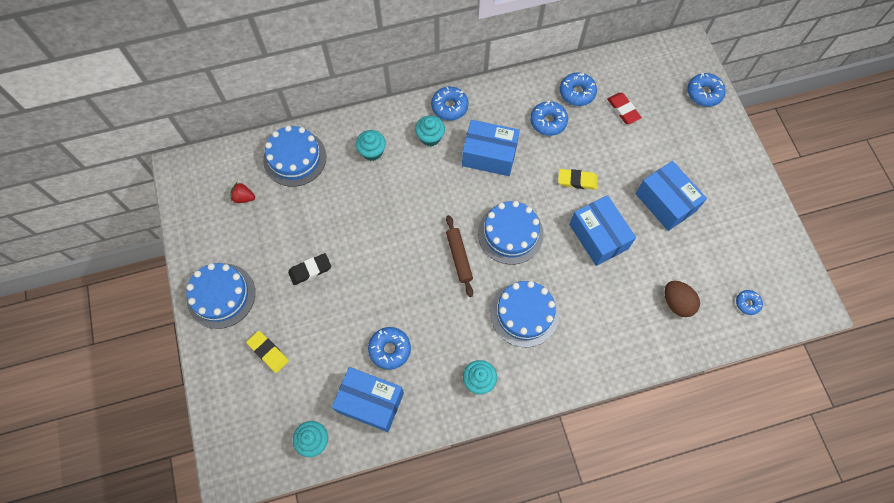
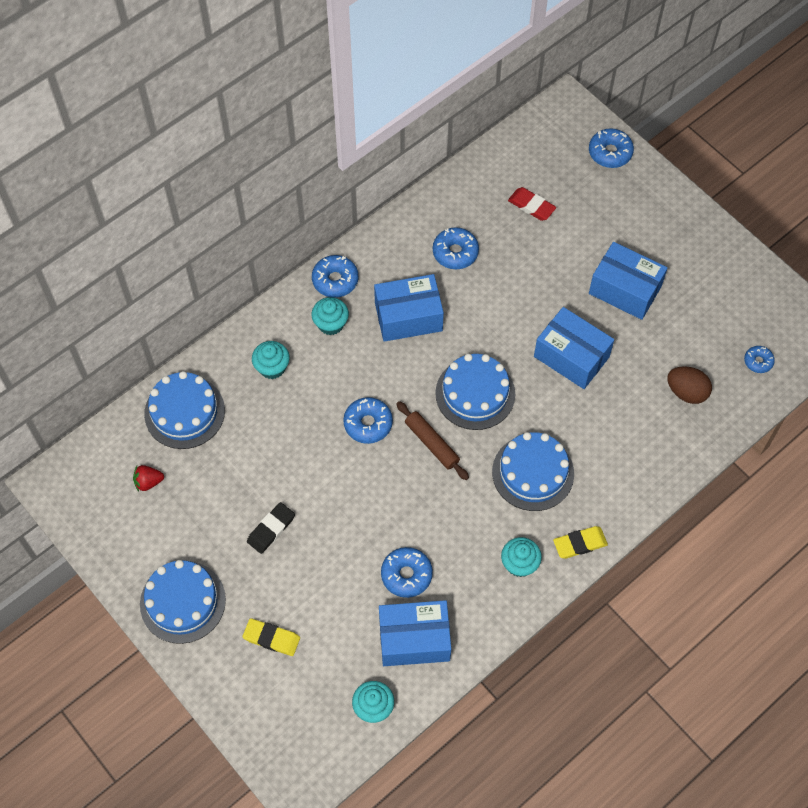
camera: 25 degrees left, 5 degrees down
(577, 93) = (471, 207): blue donut -> blue donut (368, 423)
(577, 180) = (519, 305): yellow eraser -> yellow eraser (580, 543)

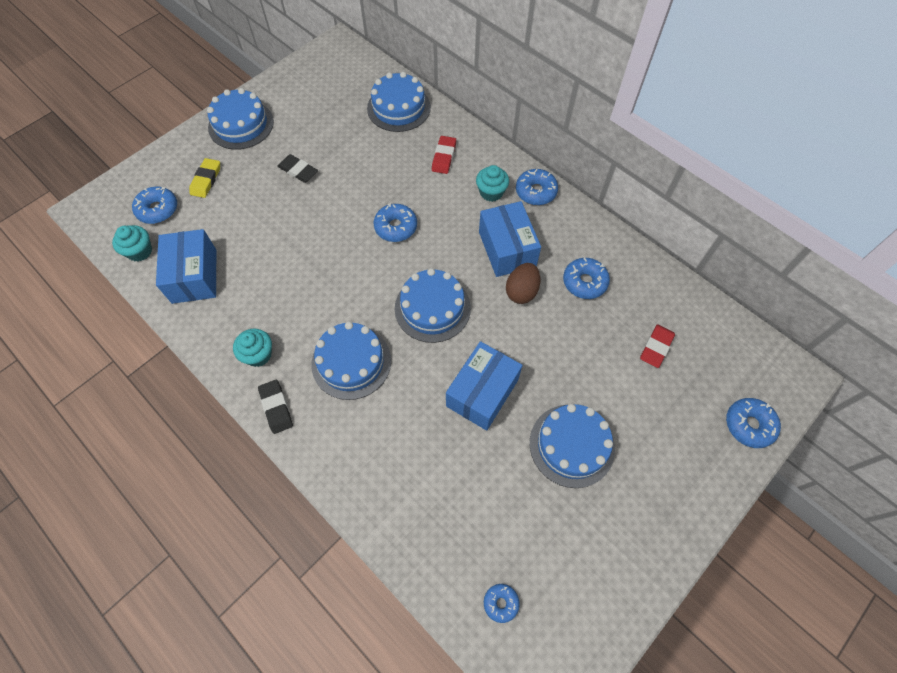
camera: 85 degrees right, 0 degrees up
(148, 482) = (338, 94): red strawberry -> none
(272, 367) = (444, 157): turquoise cupcake -> red eraser
(406, 575) = (253, 266): blue donut -> blue donut (158, 209)
(432, 443) = (379, 276): brown rolling pin -> none
(580, 543) = (276, 407): yellow eraser -> black eraser
(625, 290) = (571, 445): blue box -> blue cake
(686, 392) = (452, 515): brown egg -> brown egg (521, 291)

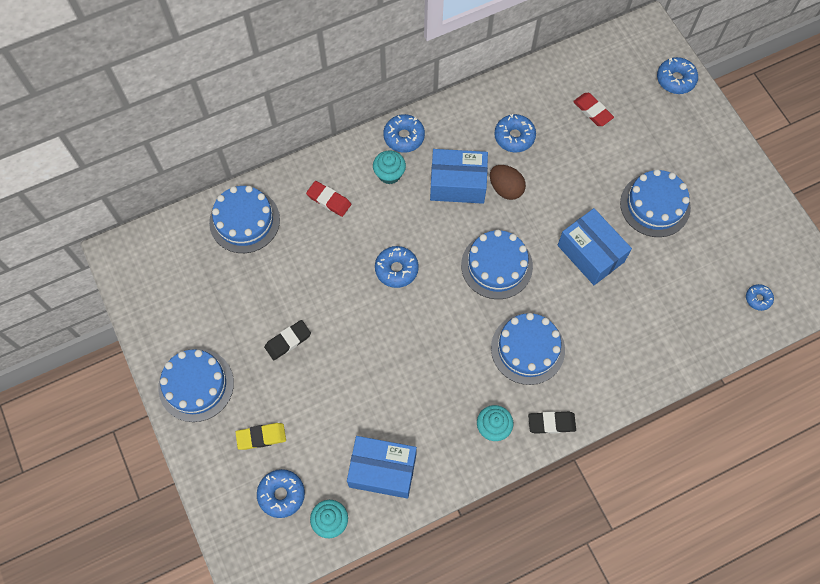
camera: 70 degrees left, 5 degrees up
(206, 180) = (261, 437): yellow eraser -> yellow eraser turned 45 degrees counterclockwise

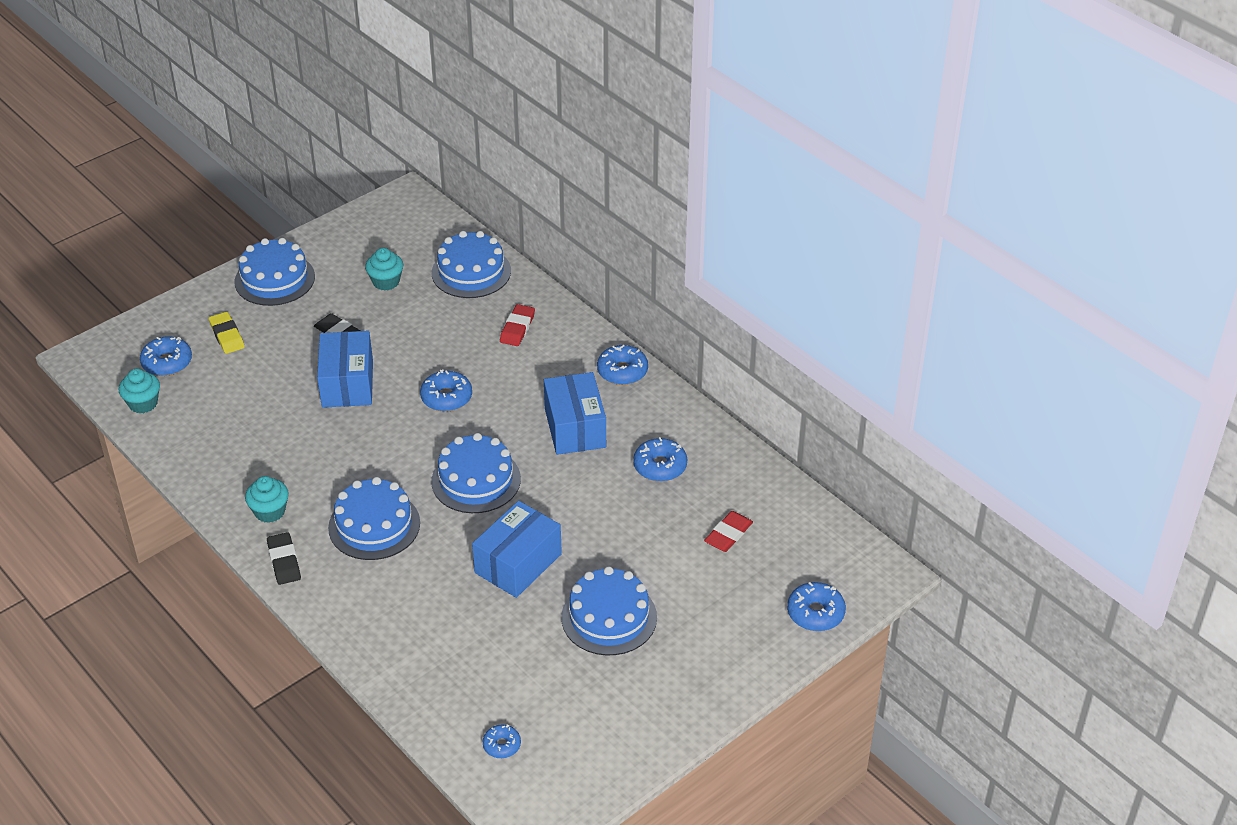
camera: 75 degrees right, 25 degrees down
(382, 470) = (204, 431): blue box -> blue box (347, 383)
(389, 174) = (568, 369): turquoise cupcake -> turquoise cupcake (386, 282)
(506, 188) = (583, 471): brown egg -> none

